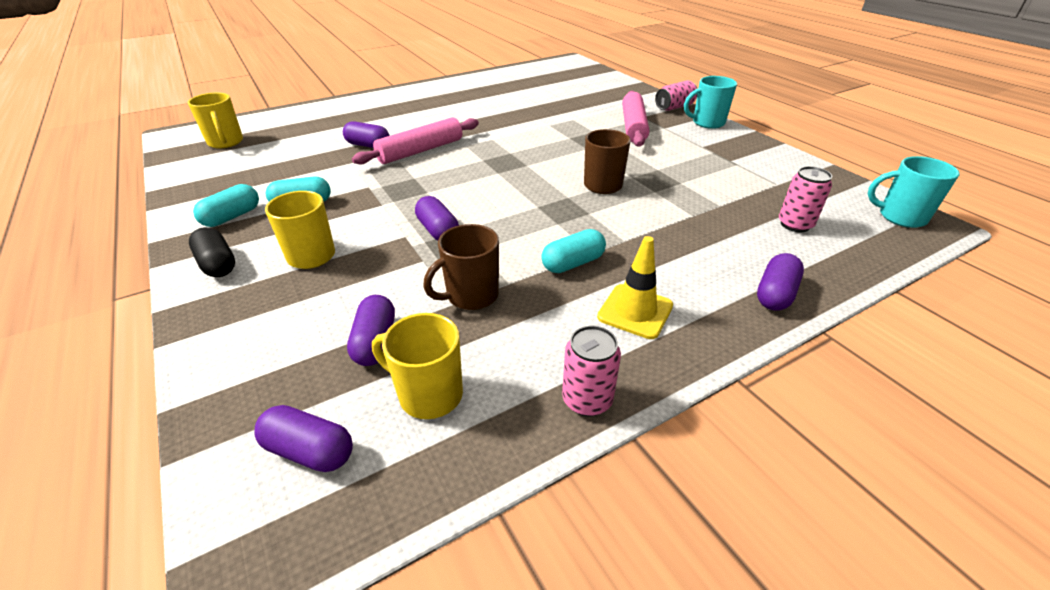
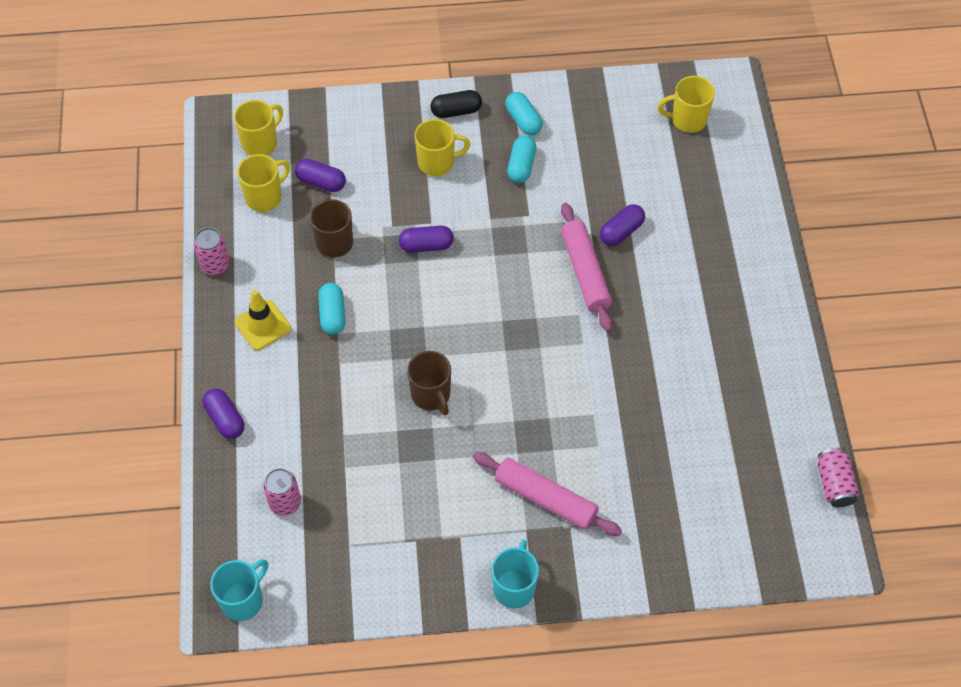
camera: 115 degrees right, 20 degrees up
(309, 451) = (260, 143): purple capsule -> yellow mug
(674, 107) = (579, 583): pink can -> pink can (834, 484)

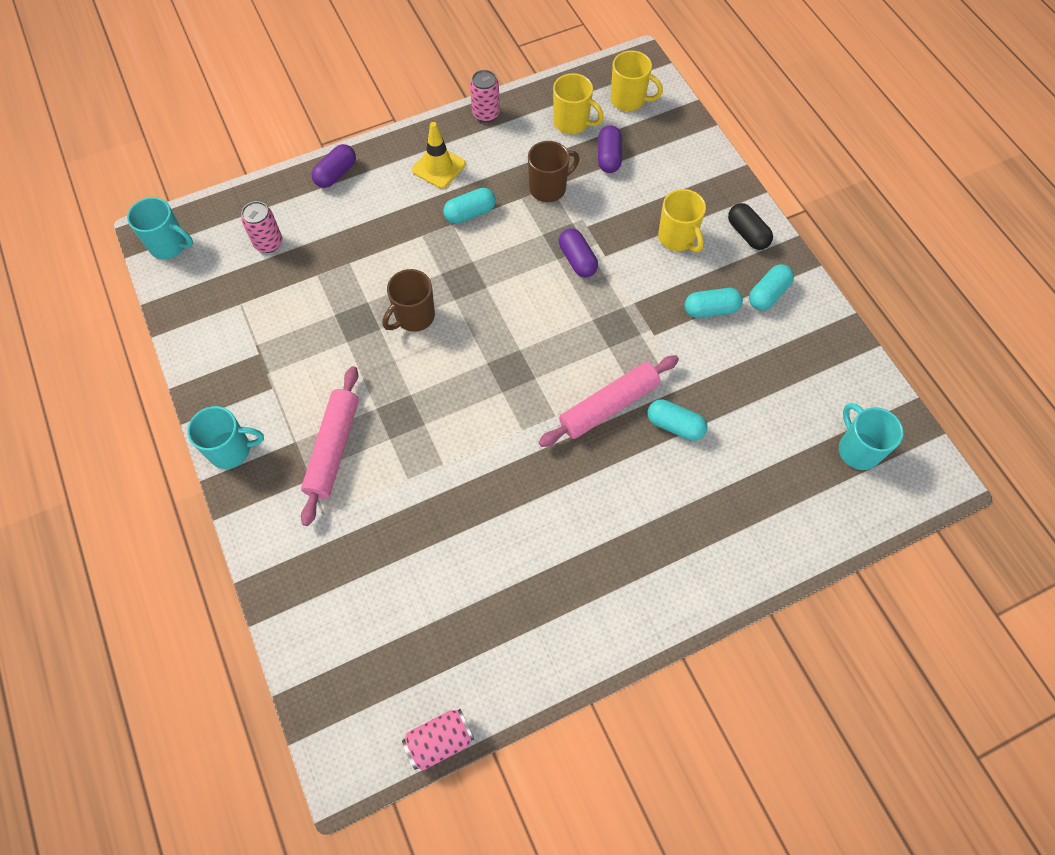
camera: 70 degrees right, 5 degrees up
(621, 231) = (675, 425): purple capsule -> turquoise capsule
(687, 120) = (857, 450): yellow mug -> turquoise mug

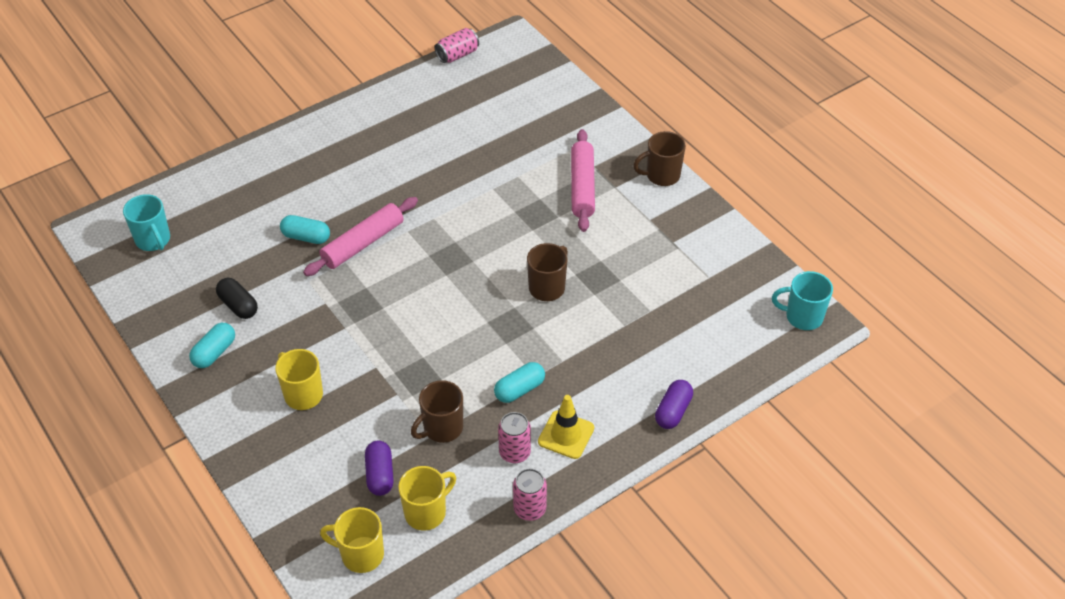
camera: 170 degrees right, 15 degrees down
(231, 450) = (662, 175): turquoise mug -> brown mug
(268, 243) = (709, 332): pink can -> pink can (514, 452)
(572, 123) = (426, 512): yellow mug -> yellow mug turned 120 degrees clockwise
(577, 260) = (403, 358): purple capsule -> none
(711, 309) = (271, 331): turquoise capsule -> none
(747, 234) = (229, 409): black capsule -> black capsule (238, 305)

